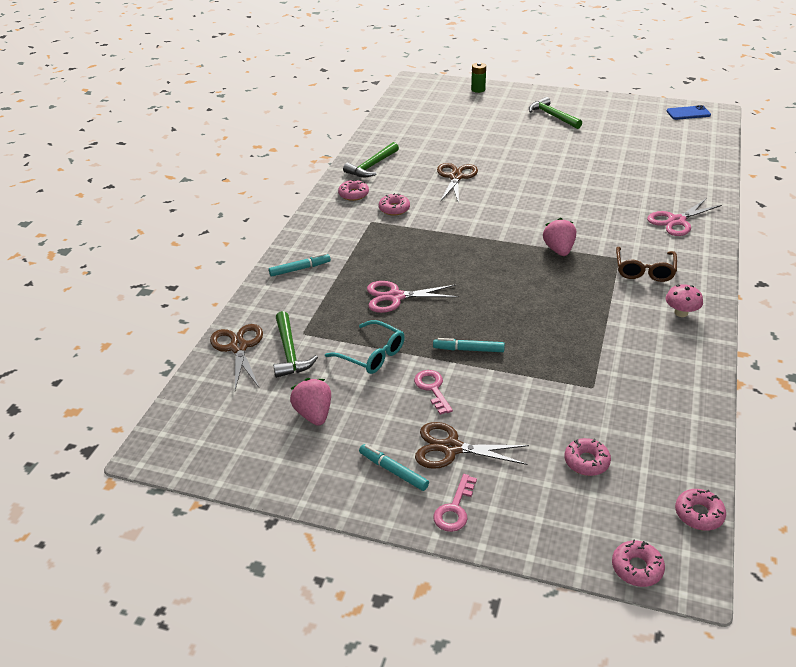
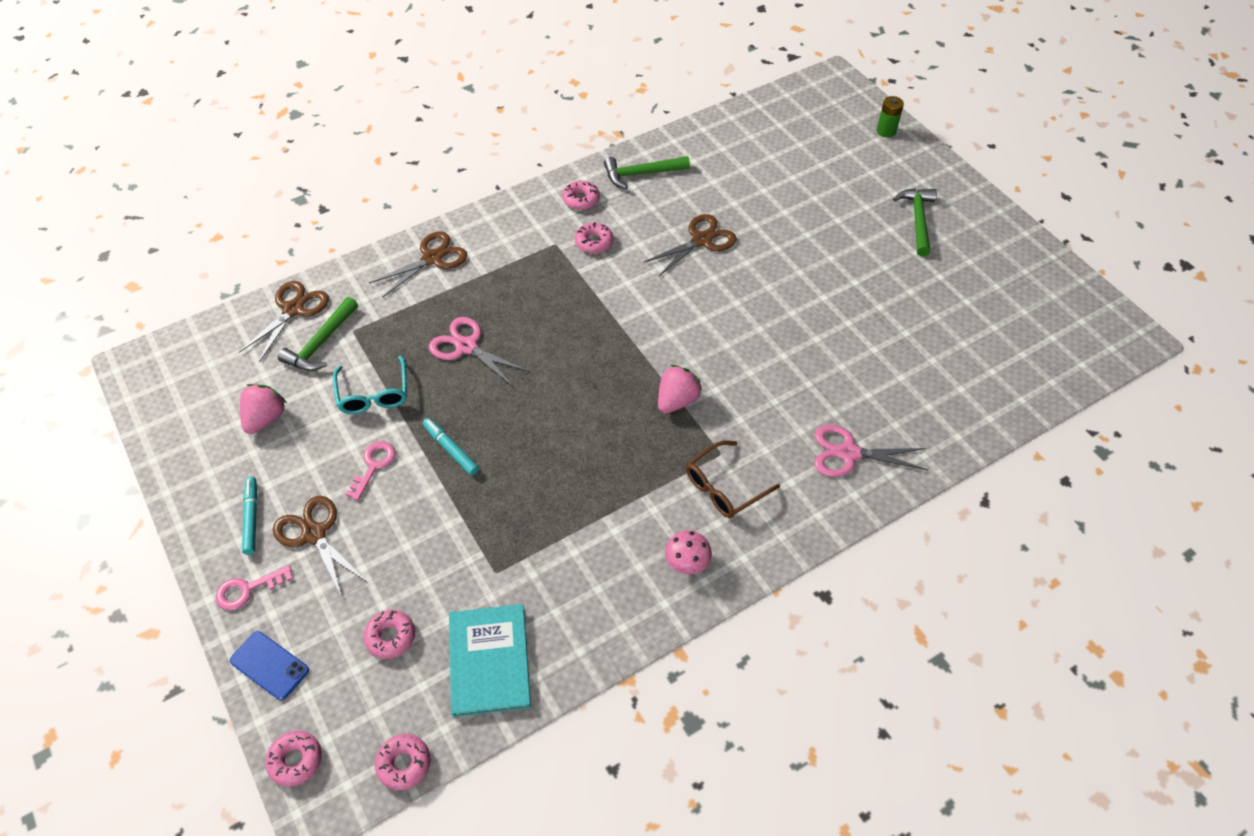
camera: 40 degrees right, 15 degrees up
(300, 269) = (432, 258): turquoise marker -> brown scissors
(659, 429) = (489, 661): none -> turquoise book
(688, 113) = (1092, 316): blue phone -> blue phone (269, 665)

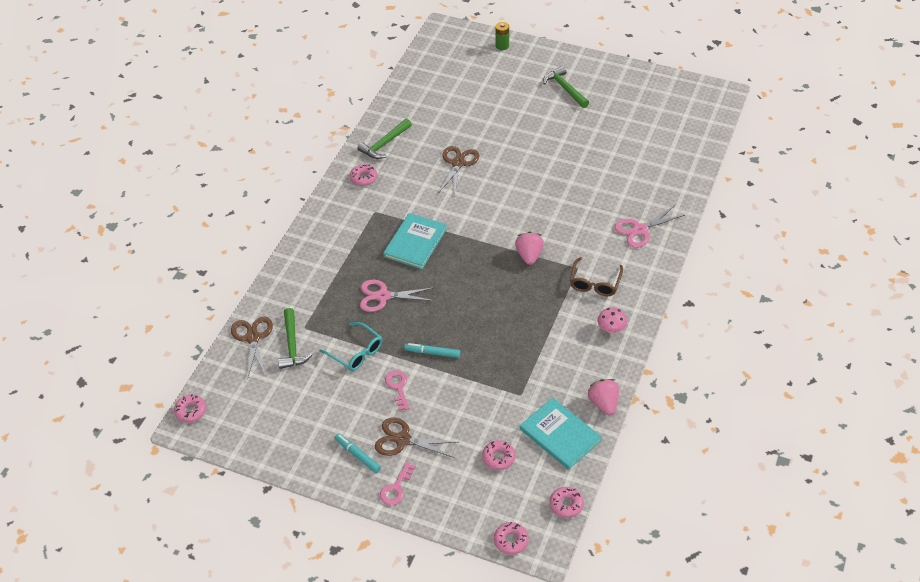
camera: 35 degrees left, 5 degrees down
(265, 418) = (305, 403): pink strawberry -> pink strawberry (603, 403)
(269, 665) = (449, 512): blue phone -> none
(432, 258) = (308, 261): brown scissors -> none
(562, 305) = (415, 242): none -> turquoise book
(594, 242) = (397, 198): pink donut -> pink donut (191, 411)

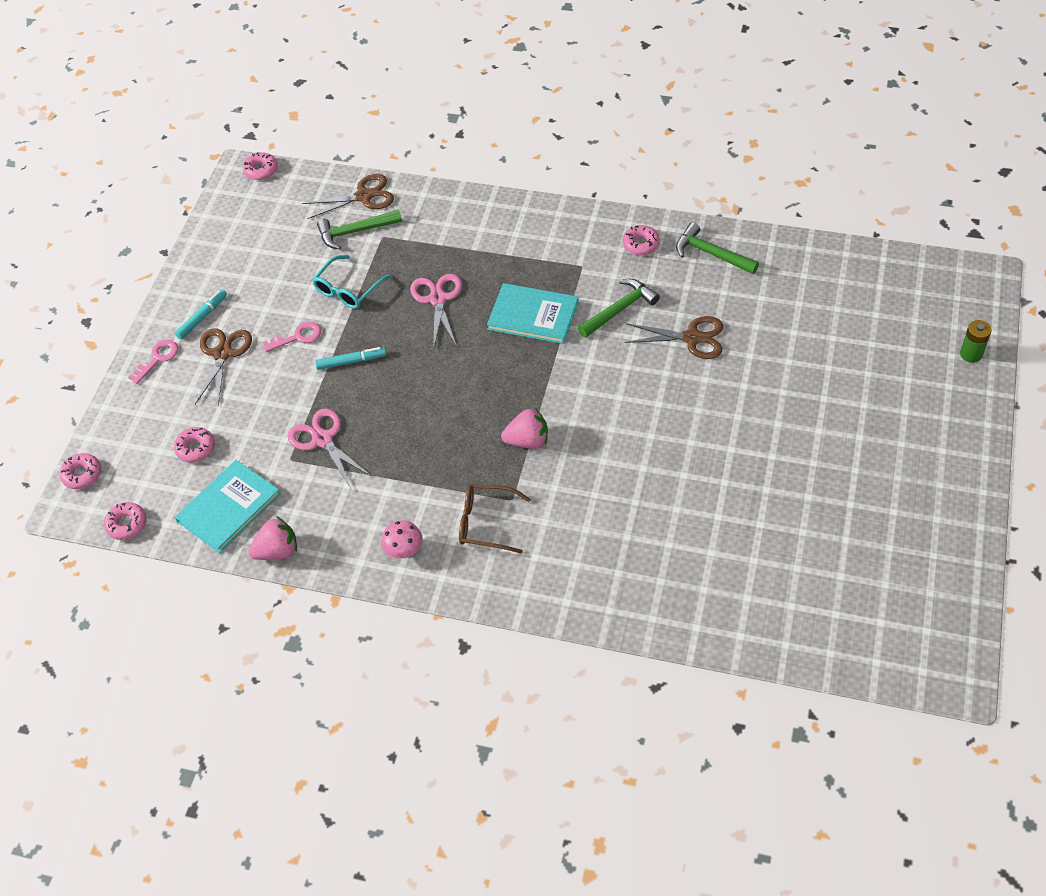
camera: 85 degrees right, 5 degrees up
(396, 488) = (157, 359): pink key -> pink key turned 105 degrees clockwise
(432, 353) = (351, 361): turquoise marker -> turquoise marker turned 75 degrees clockwise
(565, 88) = (894, 446): green hammer -> green hammer (620, 309)
(640, 230) = (599, 572): pink scissors -> pink scissors (323, 439)

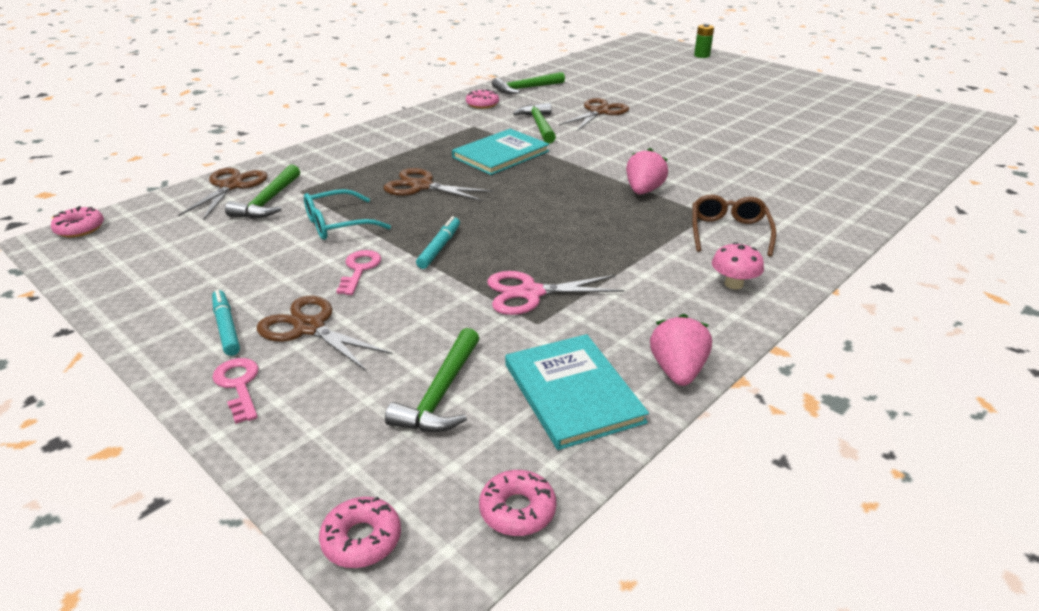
camera: 65 degrees left, 20 degrees down
(196, 448) = (441, 394): pink donut -> green hammer
(348, 289) = (338, 224): turquoise glasses -> turquoise glasses turned 90 degrees clockwise
(438, 299) = (421, 186): pink scissors -> brown scissors
(487, 523) = (729, 232): brown glasses -> brown glasses turned 150 degrees clockwise

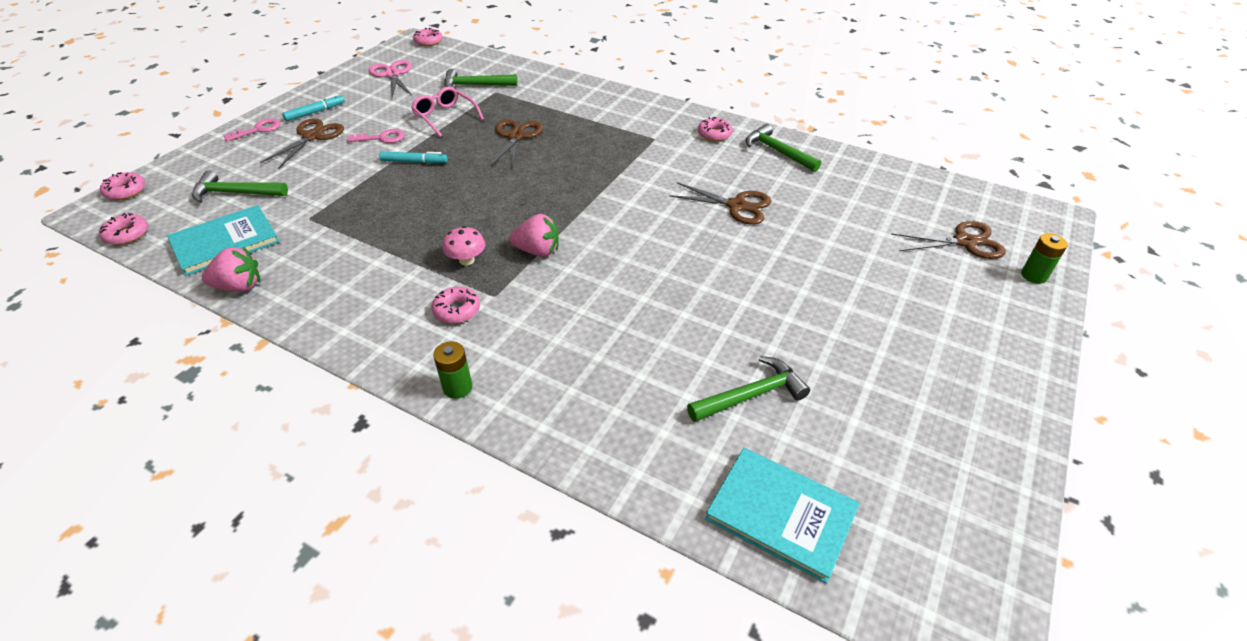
camera: 75 degrees right, 10 degrees up
(231, 186) = (496, 67): brown scissors -> brown scissors (964, 242)
(338, 224) = (445, 117): turquoise glasses -> pink glasses
(500, 154) = (594, 162): turquoise book -> turquoise book (781, 514)
(530, 293) = (349, 210): pink scissors -> pink scissors (392, 74)
(539, 125) = (676, 173): green hammer -> green hammer (751, 395)
(729, 232) = (457, 310): brown glasses -> pink donut
(733, 284) = (360, 314): pink mushroom -> pink mushroom (466, 260)
(832, 236) = (457, 387): none -> green battery

